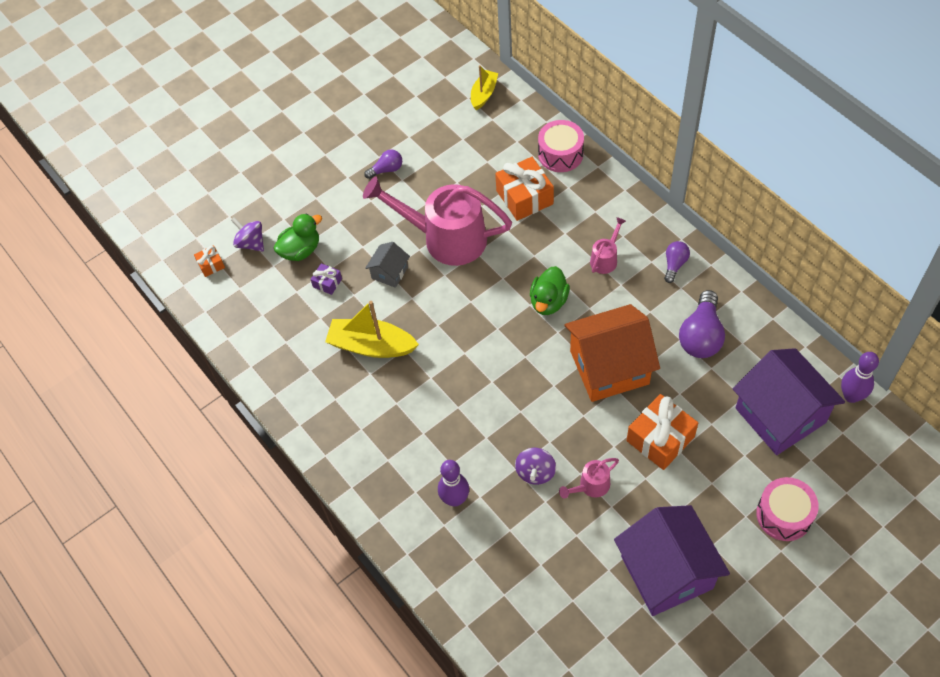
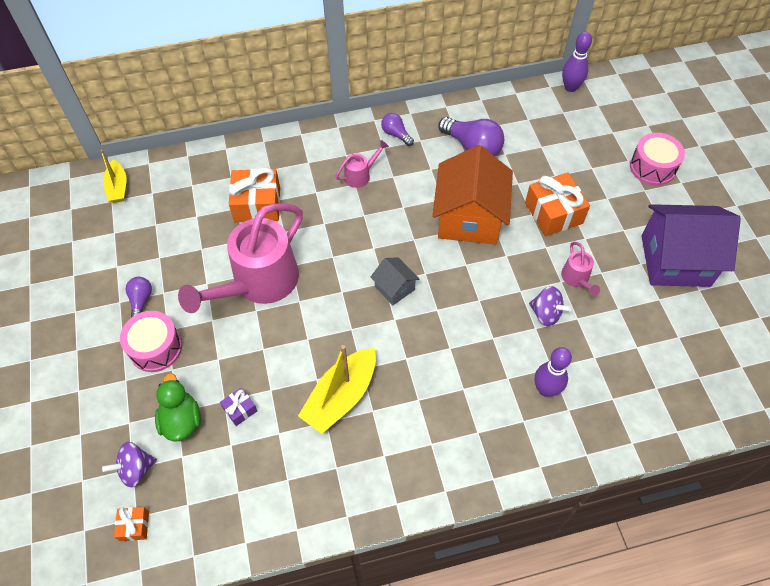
camera: 70 degrees left, 0 degrees up
(389, 272) = (266, 347): grey house -> grey house (394, 288)
(484, 94) = (118, 187): yellow boat -> yellow boat turned 150 degrees counterclockwise
(548, 301) = (379, 233): green duck -> none
(560, 154) = (231, 160): pink drum -> pink drum (156, 348)
(606, 258) = (361, 175): pink watering can -> pink watering can turned 90 degrees clockwise
(780, 415) = (567, 132): purple house -> none

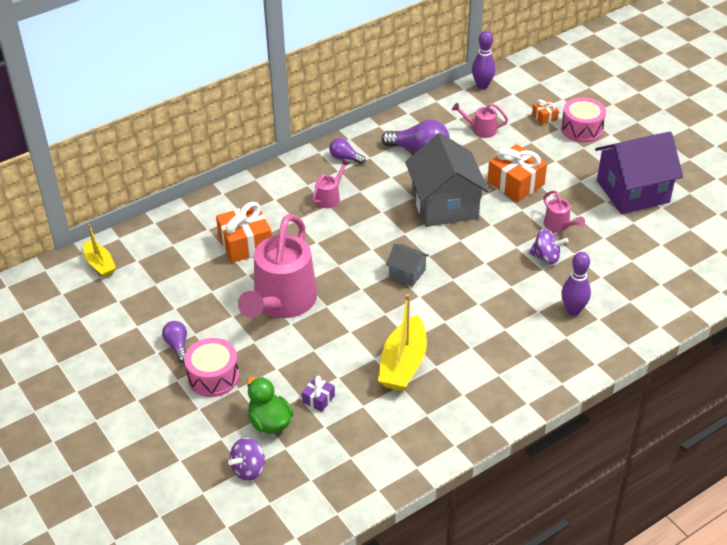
camera: 20 degrees left, 15 degrees down
(134, 526) = (271, 509): orange gift -> orange gift (544, 117)
(469, 218) = (445, 205): orange house -> grey house
(545, 139) = (480, 130): none -> pink watering can

